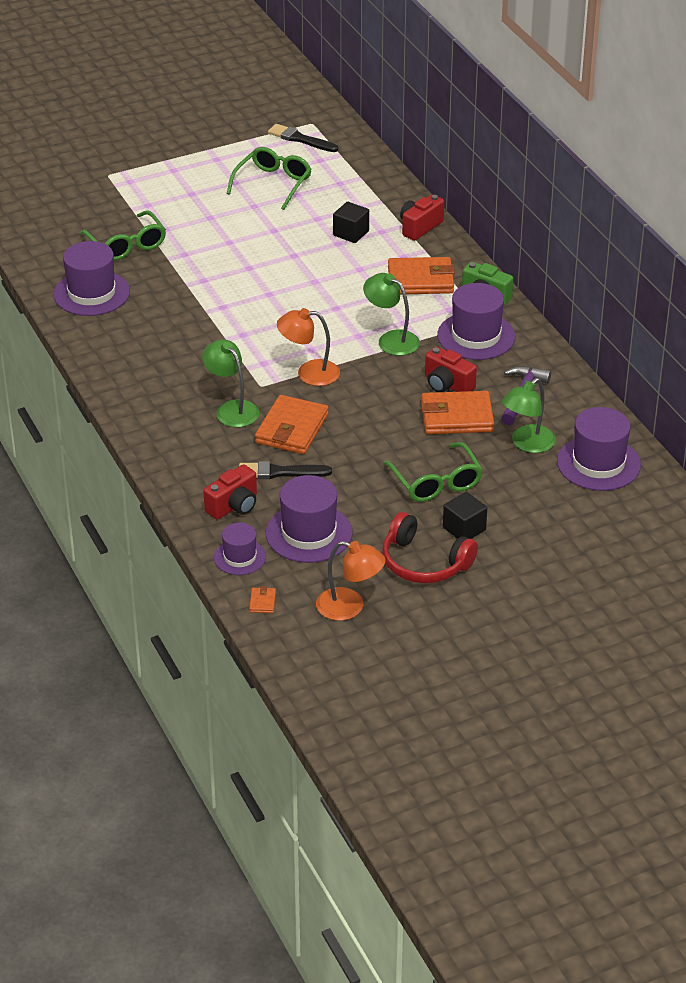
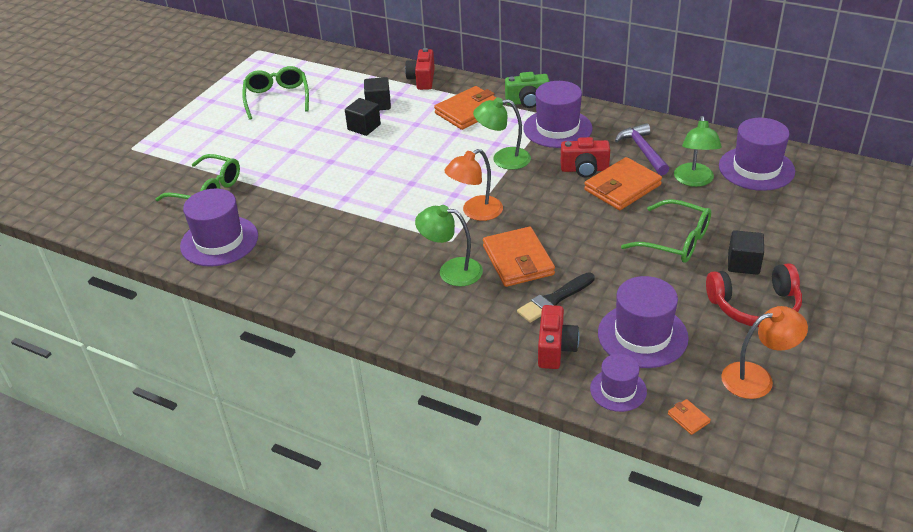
camera: 35 degrees left, 0 degrees up
(300, 139) = (261, 62): black brush -> none
(312, 249) = (364, 127): none -> black cube

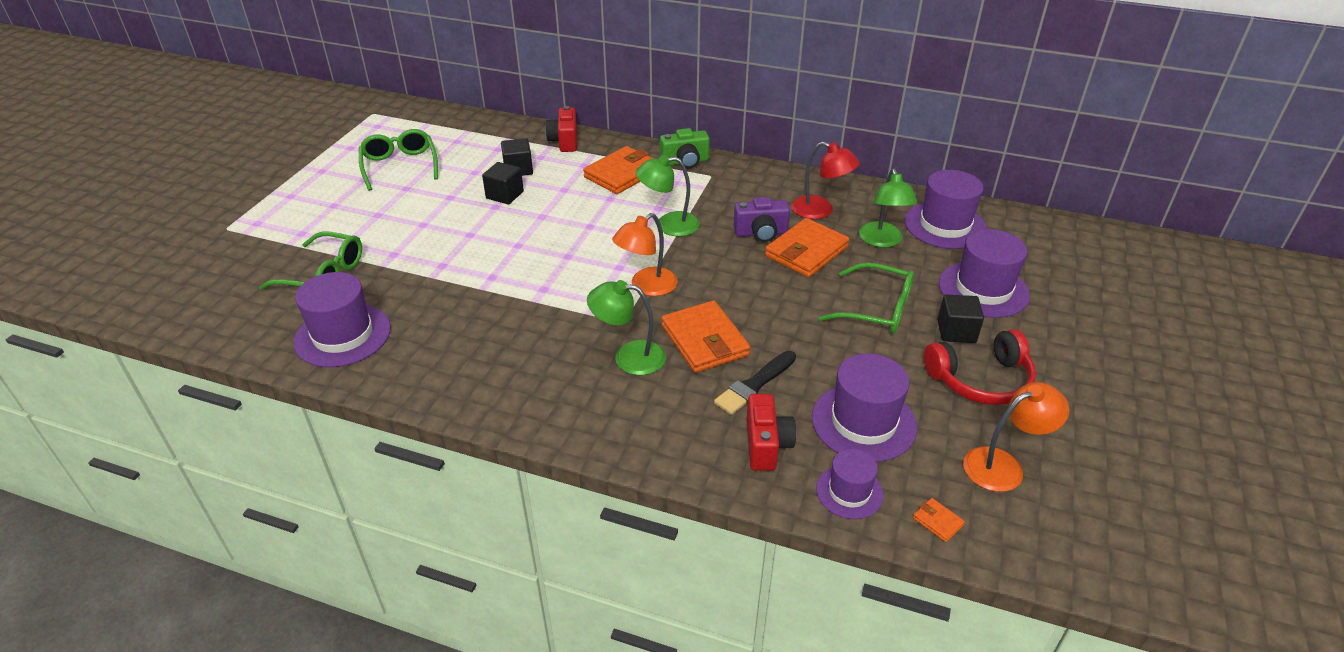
camera: 10 degrees left, 0 degrees up
(557, 128) = (723, 189): purple hat -> purple hat (983, 289)
(584, 169) = (761, 233): red camera -> purple camera
(643, 151) = (820, 211): purple hammer -> red lamp

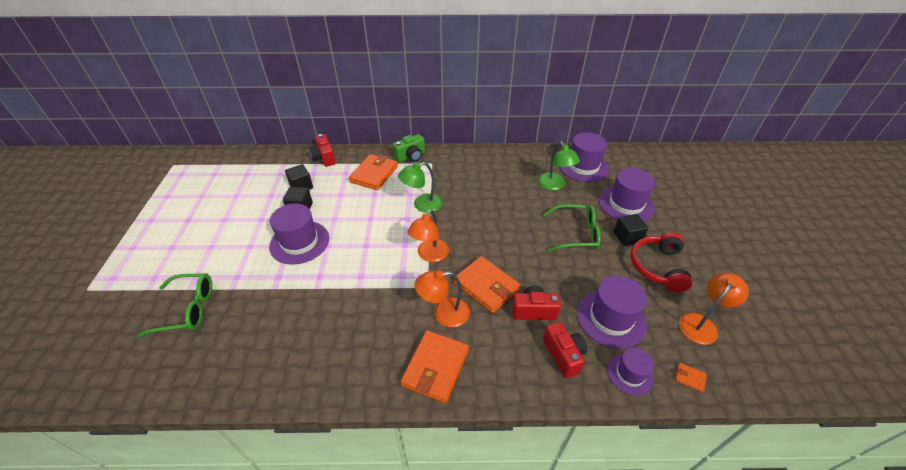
camera: 20 degrees left, 5 degrees up
(343, 335) = (224, 359): purple hat -> purple hat (299, 242)
(400, 166) = (212, 202): green glasses -> none
(629, 357) = (444, 314): green lamp -> orange lamp
(754, 385) = (533, 311): black brush -> red camera
(761, 233) = (482, 197): purple camera -> none
(806, 252) = (515, 204): orange wallet -> orange wallet (435, 367)
(820, 211) = (509, 173): red lamp -> none
(980, 380) = (658, 267): red headphones -> red headphones turned 135 degrees clockwise

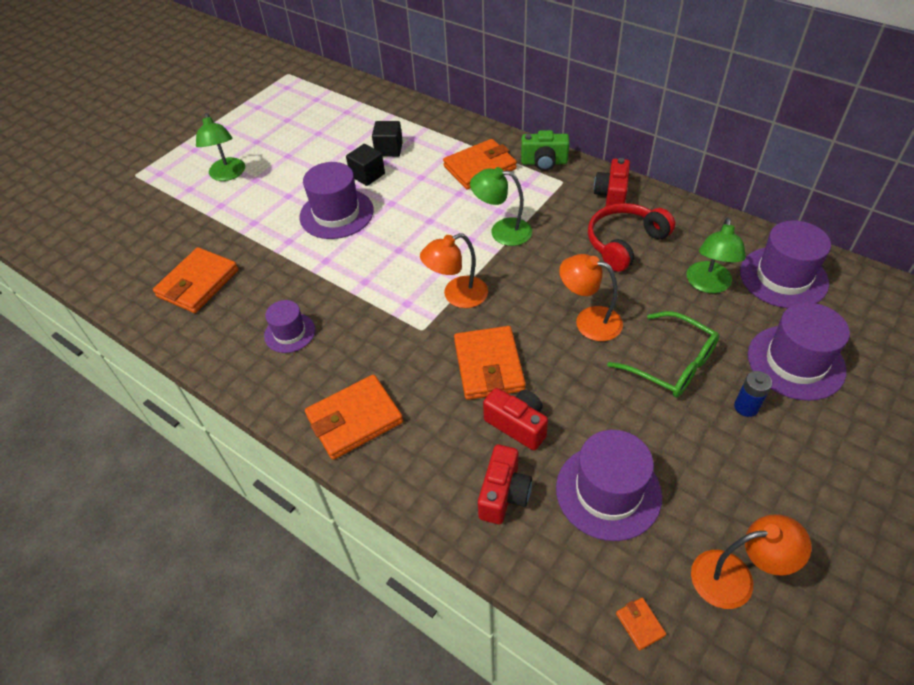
camera: 40 degrees right, 5 degrees up
(182, 253) = (228, 175): none -> green lamp
(187, 309) = (192, 234): green glasses -> none
(226, 342) = (198, 283): none -> orange wallet
(324, 158) = (440, 124): red camera -> red camera (611, 195)
(444, 314) = (413, 369): orange lamp -> orange lamp (589, 321)
(627, 237) = (746, 407): black cube -> blue battery
(630, 374) = (564, 567): purple hat -> purple hat (289, 333)
(658, 267) = (750, 470): red headphones -> red headphones (624, 243)

